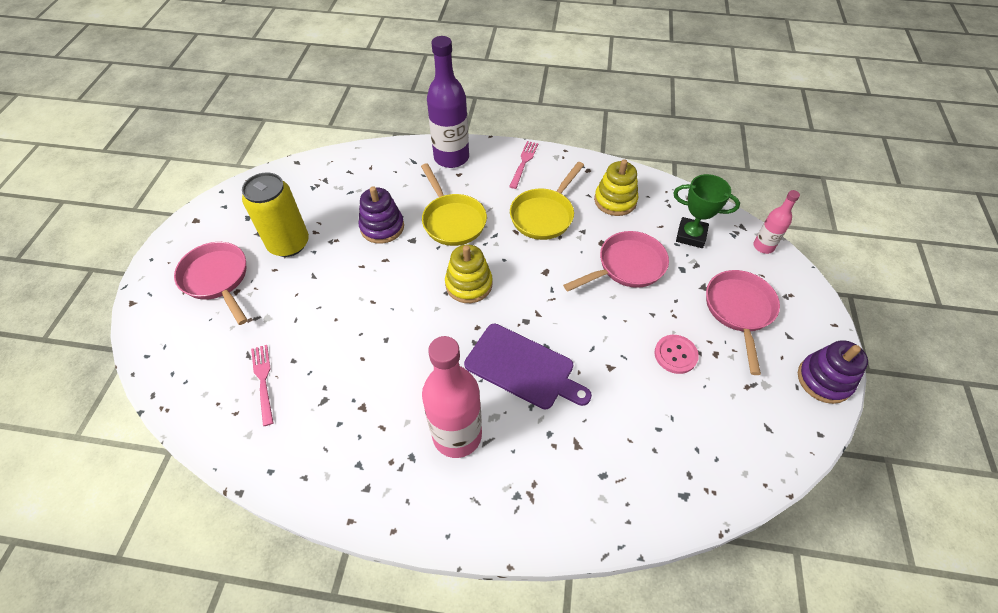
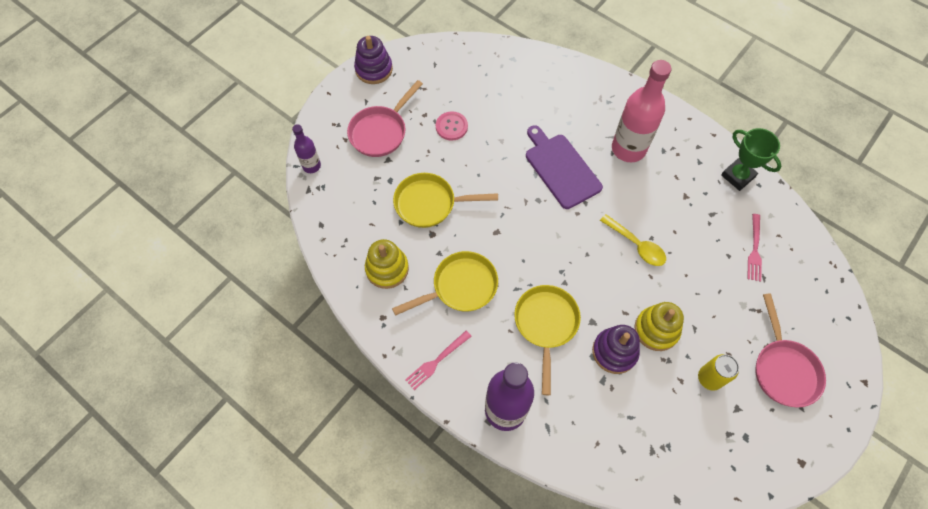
camera: 150 degrees left, 10 degrees up
(288, 244) = (709, 378): yellow can -> yellow can, size x0.60
(399, 324) = (636, 245): none -> yellow spoon
(469, 284) = (565, 252): yellow stacking toy -> yellow stacking toy (656, 329)
(626, 266) = (430, 203): pink pan -> yellow pan
(691, 235) = (356, 203): green trophy -> green trophy (737, 176)
(763, 246) = (311, 166): pink bottle -> purple bottle

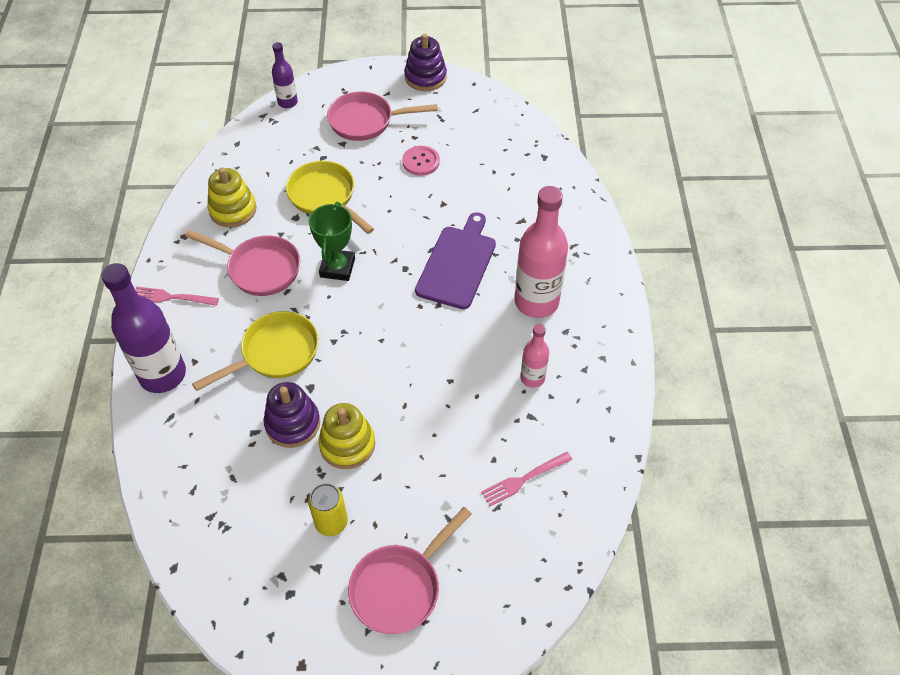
camera: 50 degrees right, 10 degrees down
(460, 287) = (259, 268): yellow pan -> pink pan
(636, 245) = (429, 373): yellow spoon -> none
(684, 192) = (532, 378): none -> pink bottle
(737, 176) = (602, 413): green trophy -> green trophy (337, 268)

